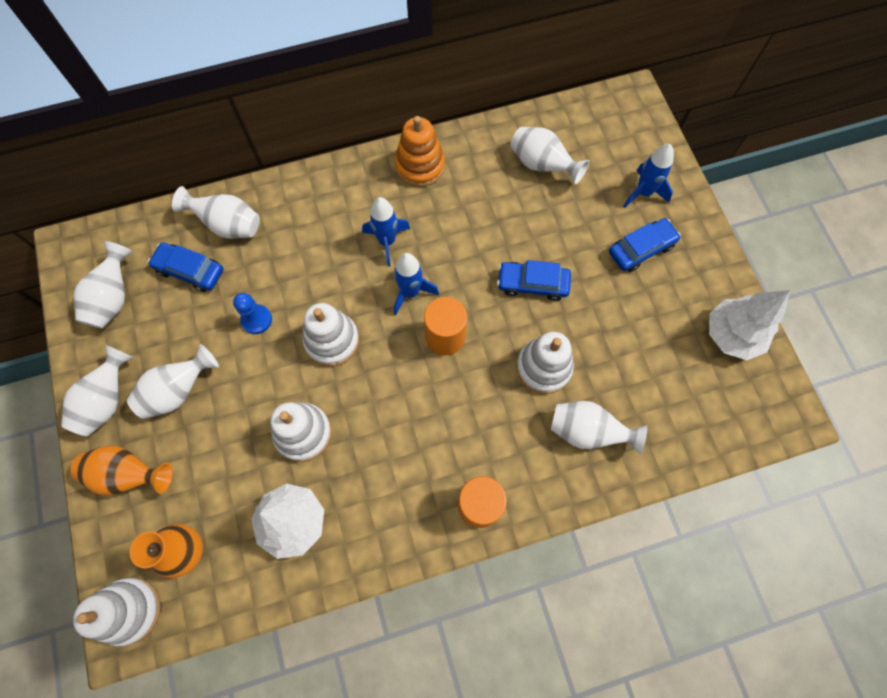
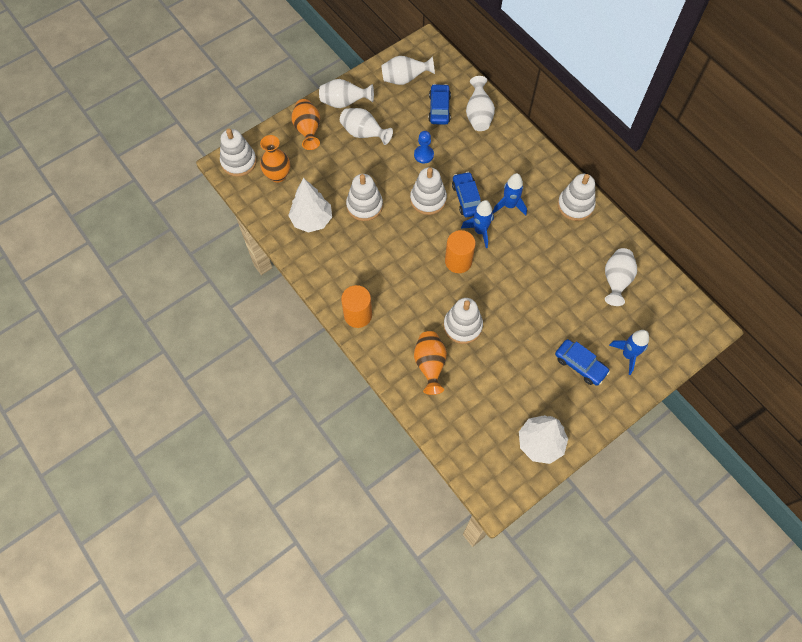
camera: 70 degrees right, 5 degrees down
(420, 166) = (575, 205): orange stacking toy -> white stacking toy
(532, 284) = (519, 302): blue car -> blue car (467, 198)
(587, 431) = (430, 365): white vase -> orange vase

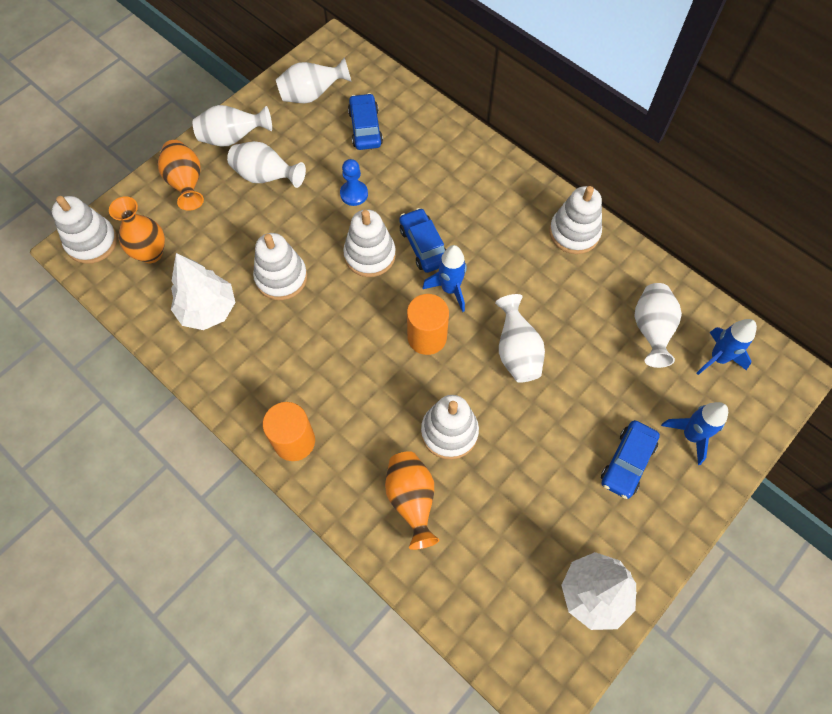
camera: 10 degrees left, 0 degrees up
(478, 115) = (420, 129): white vase -> white vase (516, 352)
(509, 205) = (484, 247): blue rocket -> blue rocket (718, 358)
(580, 365) = (627, 462): blue car -> blue car turned 90 degrees clockwise

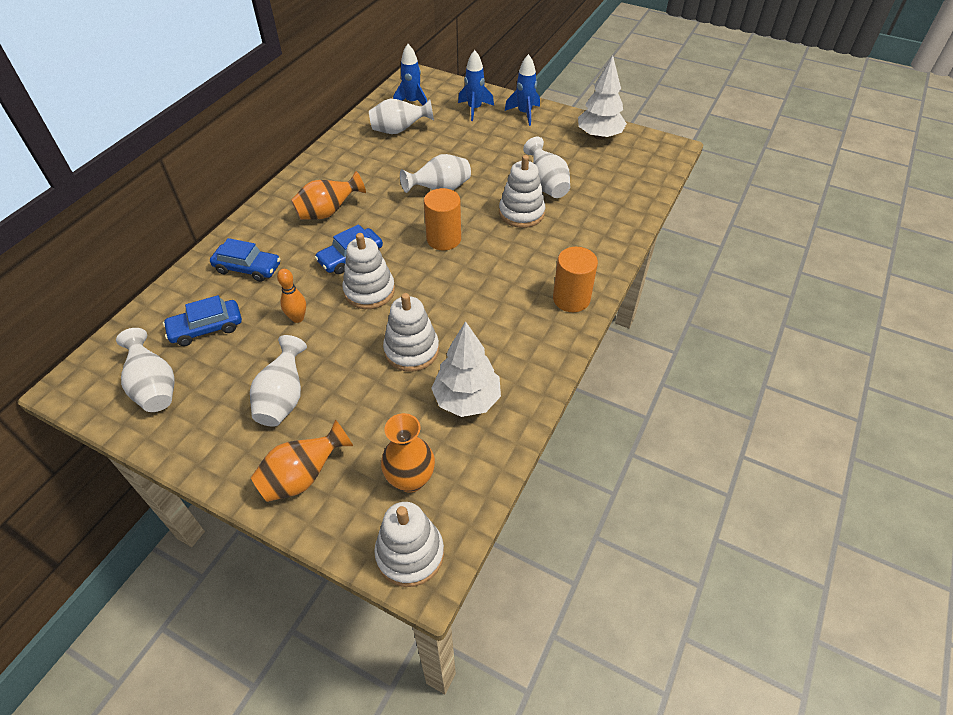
camera: 105 degrees left, 15 degrees down
(233, 138) = (226, 449): white vase -> white vase (546, 185)
(354, 194) = (297, 318): blue pawn -> orange bowling pin
(411, 500) = (583, 223): orange vase -> orange vase (328, 212)
(450, 289) = (393, 233): blue rocket -> blue rocket (524, 113)
(574, 233) = (319, 174): white stacking toy -> none
(627, 462) = (505, 132): blue car -> blue car (248, 268)

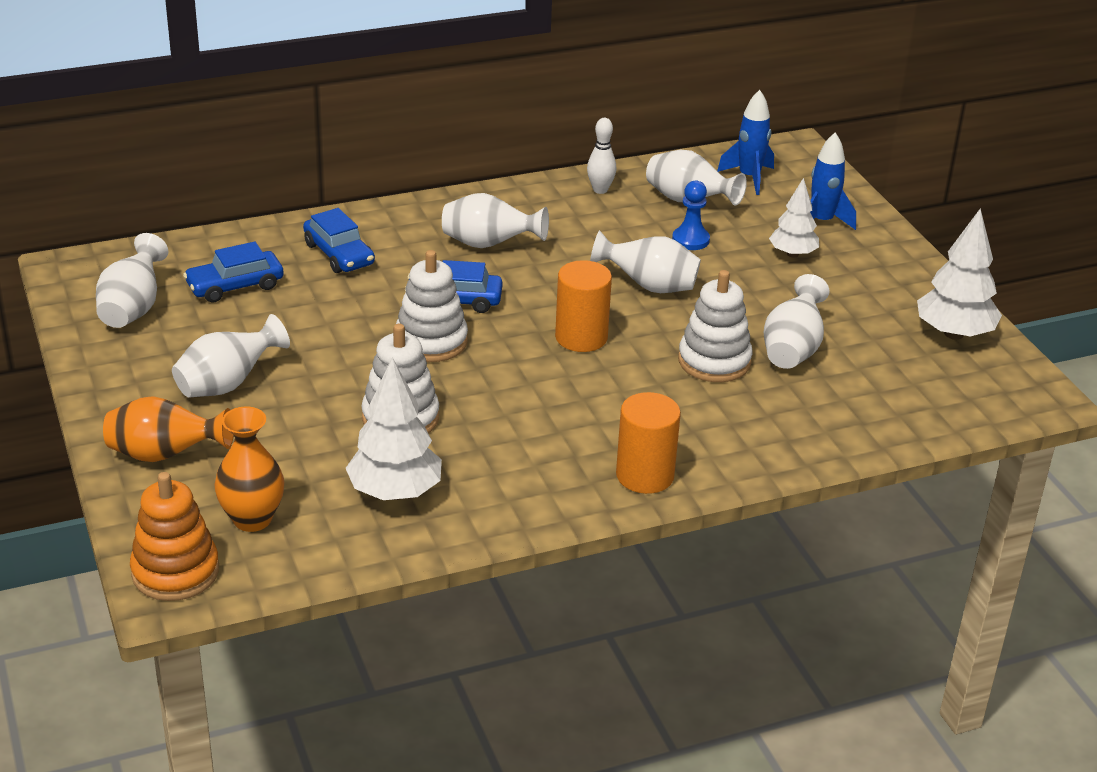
camera: 40 degrees right, 15 degrees down
(206, 328) = (235, 286): blue car -> blue car turned 45 degrees counterclockwise
(297, 318) = (328, 325): orange bowling pin -> none
(328, 212) = (489, 244): orange vase -> white vase
(347, 147) = (600, 190): none -> white bowling pin
(410, 554) = (175, 572): white stacking toy -> orange stacking toy
(427, 152) = (690, 240): none -> blue pawn
(483, 133) = (792, 254): none -> white tree
(524, 113) = (884, 258): blue rocket -> none

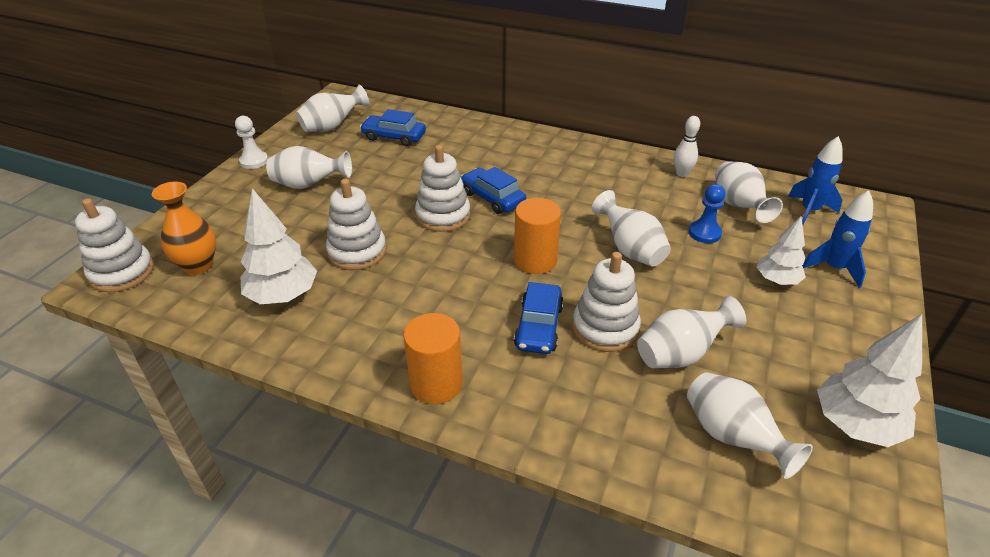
camera: 45 degrees right, 5 degrees up
(105, 393) = (254, 161): none -> white pawn
(165, 455) = (223, 206): orange vase -> none
(175, 572) = (122, 272): orange stacking toy -> white stacking toy
(339, 254) = (469, 144): blue car -> blue car (538, 326)
(489, 244) = (561, 175): white vase -> white vase (732, 437)

